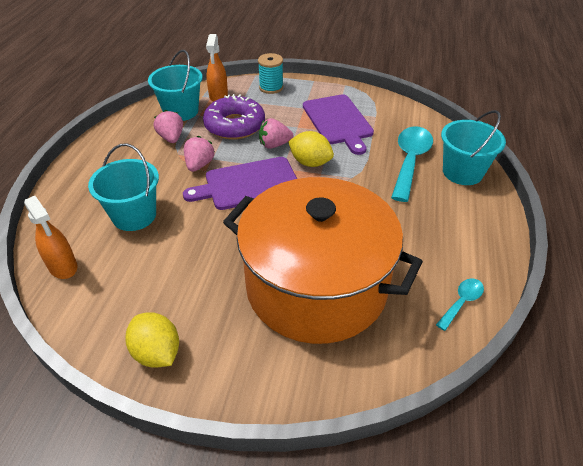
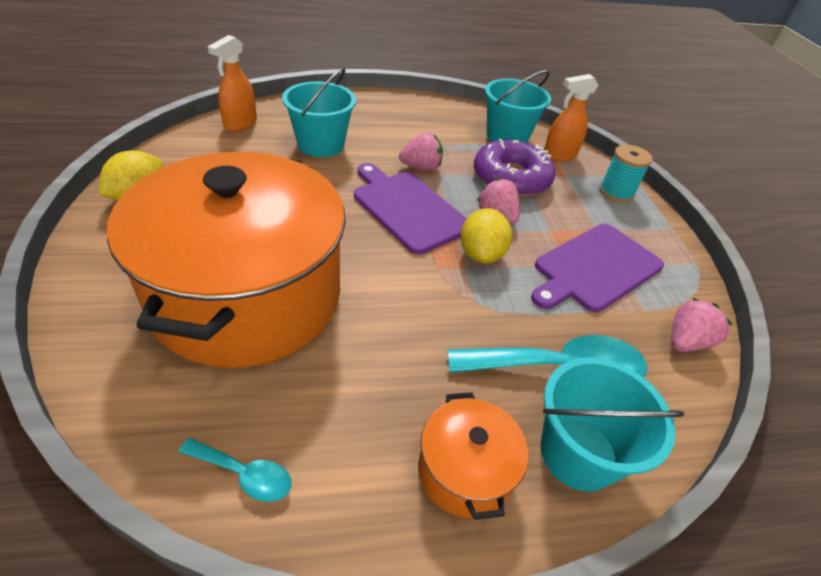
camera: 65 degrees right, 0 degrees up
(171, 138) = (455, 140): pink strawberry -> pink strawberry (686, 341)
(468, 214) = (465, 471): none -> orange pot

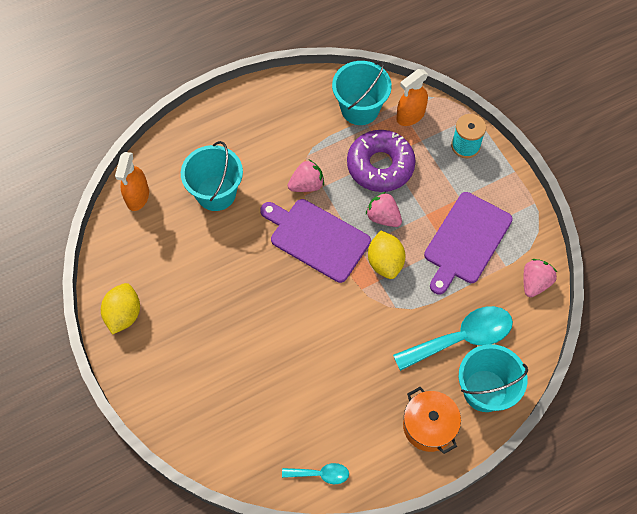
camera: 15 degrees left, 20 degrees up
(247, 296) = (253, 366): orange pot -> none

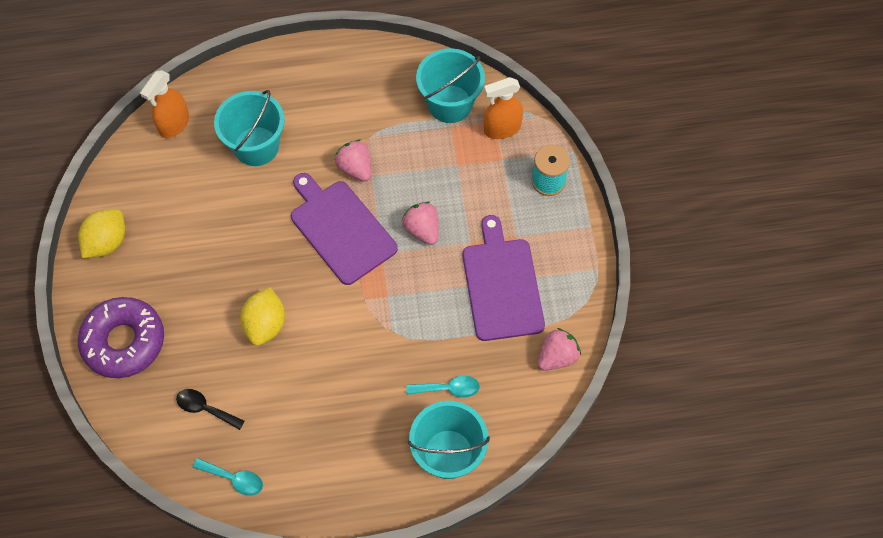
camera: 20 degrees right, 0 degrees up
(270, 424) = (205, 408): none -> black spoon
(306, 185) = (355, 168): pink strawberry -> pink strawberry turned 120 degrees counterclockwise
(380, 166) = (444, 173): purple donut -> purple donut (124, 341)
(385, 262) = (402, 279): yellow lemon -> yellow lemon (265, 324)
(429, 426) = (371, 470): orange pot -> none
(461, 338) = (448, 389): turquoise spoon -> turquoise spoon, size x0.50
(466, 241) = (501, 285): purple cutting board -> purple cutting board turned 120 degrees clockwise

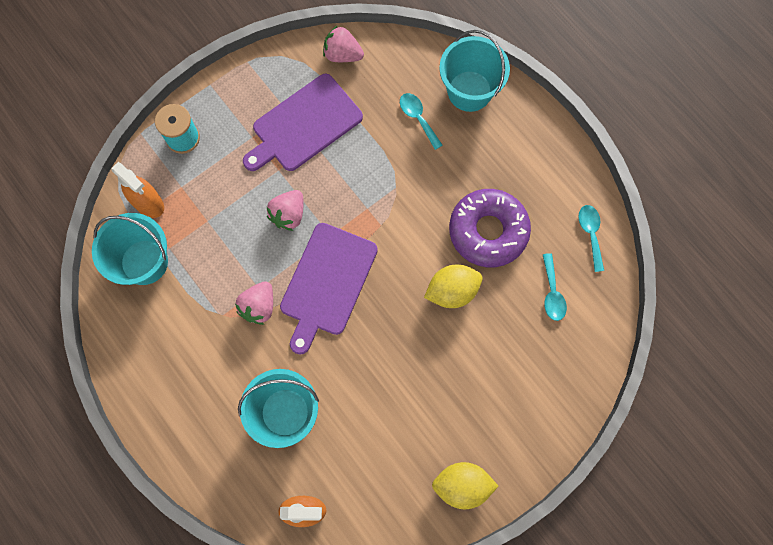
camera: 120 degrees left, 10 degrees up
(124, 341) = (541, 401): purple donut -> purple donut (488, 231)
(205, 408) = (552, 293): black spoon -> turquoise spoon

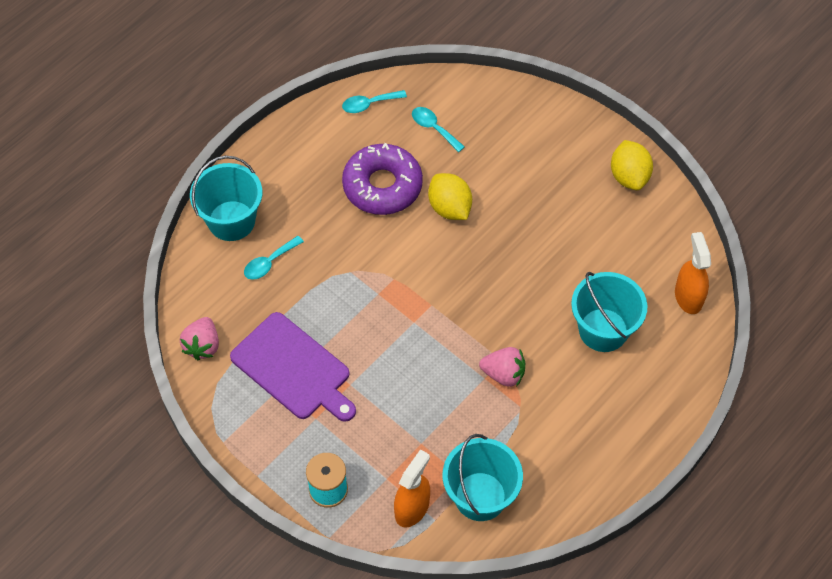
camera: 100 degrees left, 15 degrees down
(288, 214) = (399, 365): pink strawberry -> none
(327, 283) = (465, 316): purple cutting board -> none
(552, 293) = (434, 128): turquoise spoon -> turquoise spoon turned 120 degrees counterclockwise

